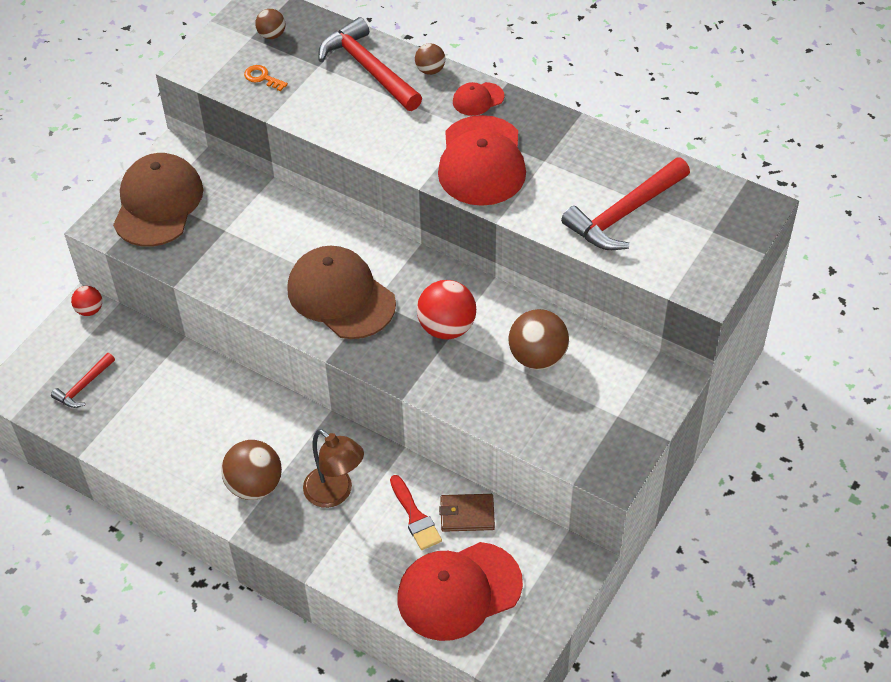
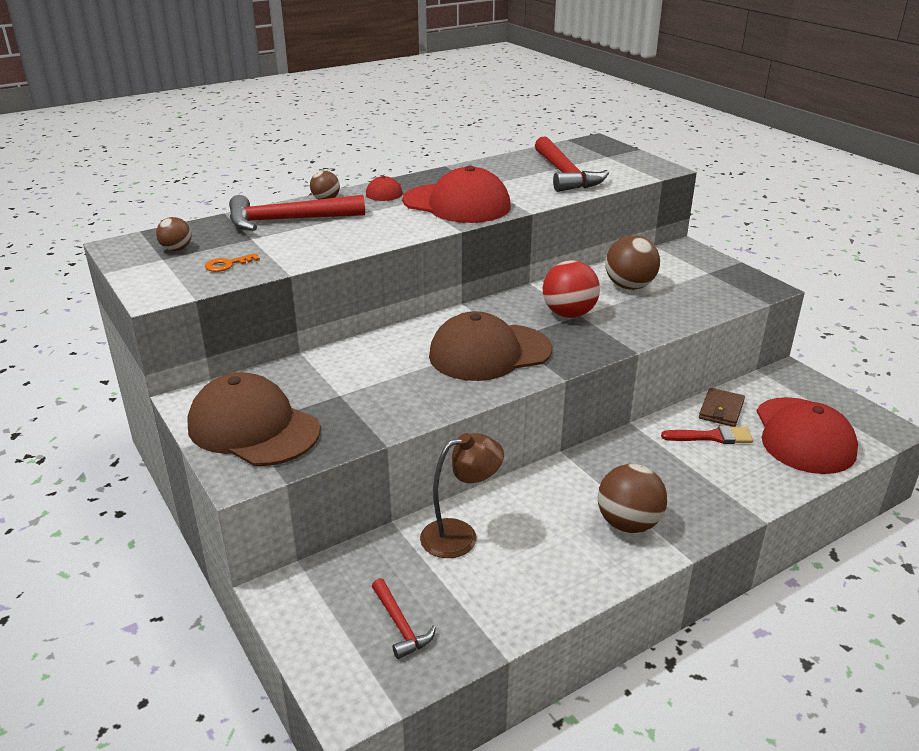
camera: 65 degrees left, 20 degrees down
(89, 310) = (285, 588): red ball -> none
(335, 493) = (664, 474): brown lamp -> brown lamp (460, 535)

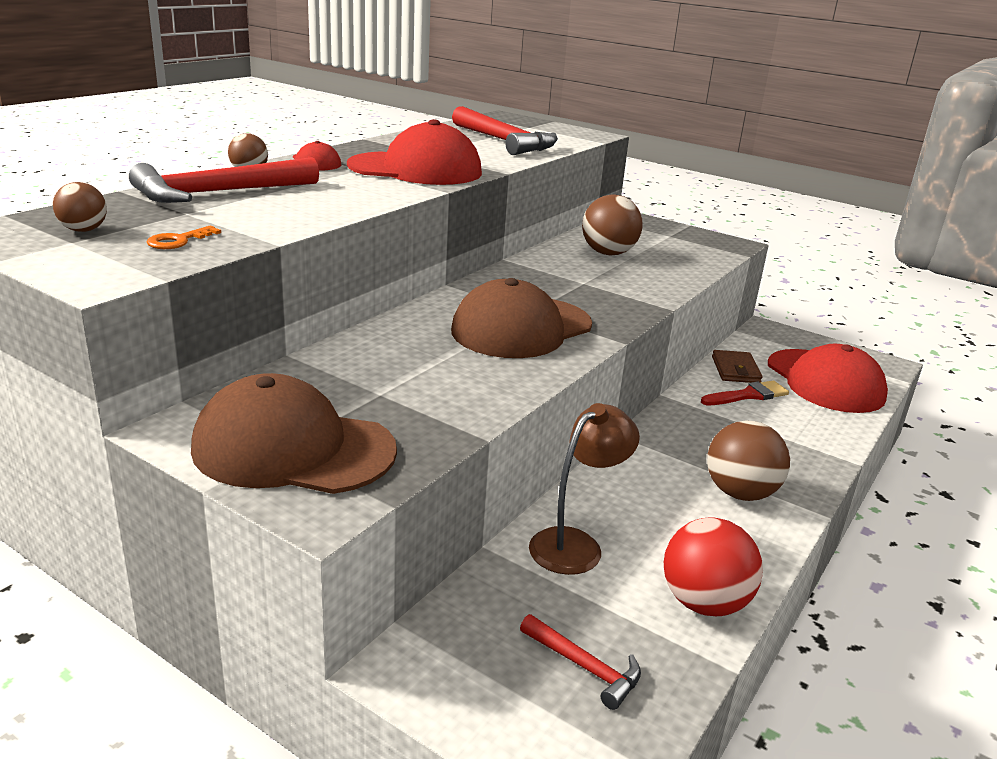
camera: 25 degrees left, 5 degrees down
(569, 314) = (571, 283): red ball -> red ball (704, 603)

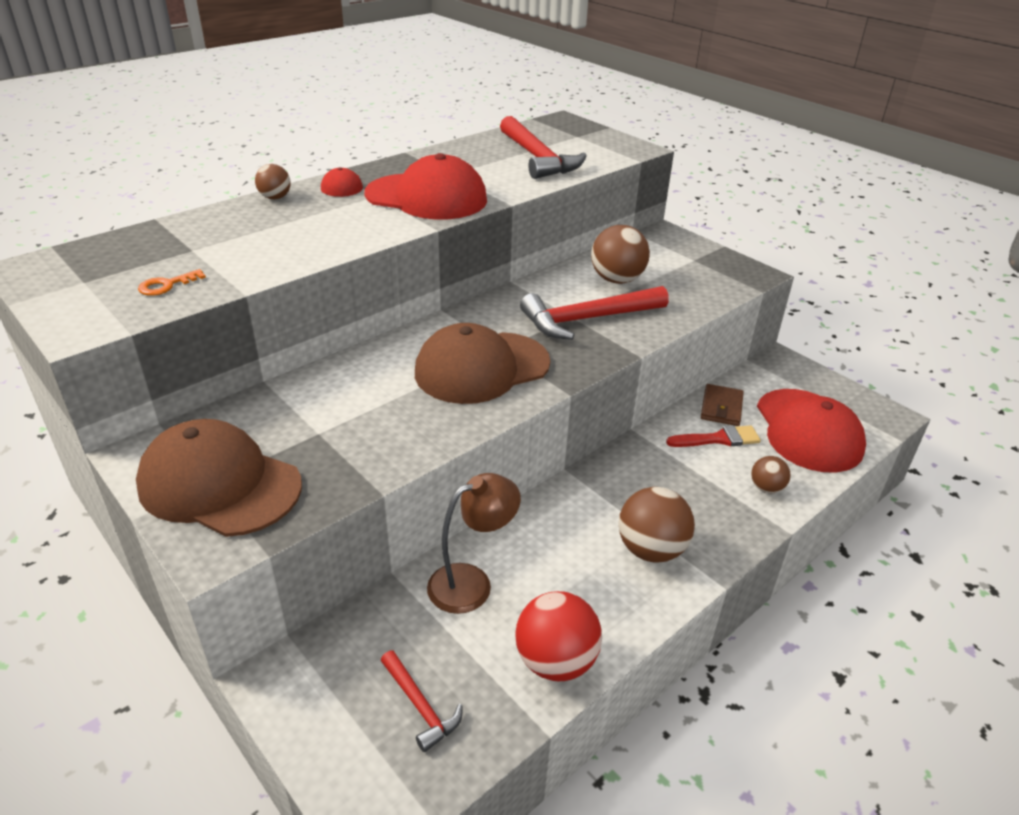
camera: 15 degrees right, 10 degrees up
(84, 230) = (100, 268): brown ball -> brown ball (766, 488)
(218, 193) = (233, 225): red hammer -> red hammer (587, 319)

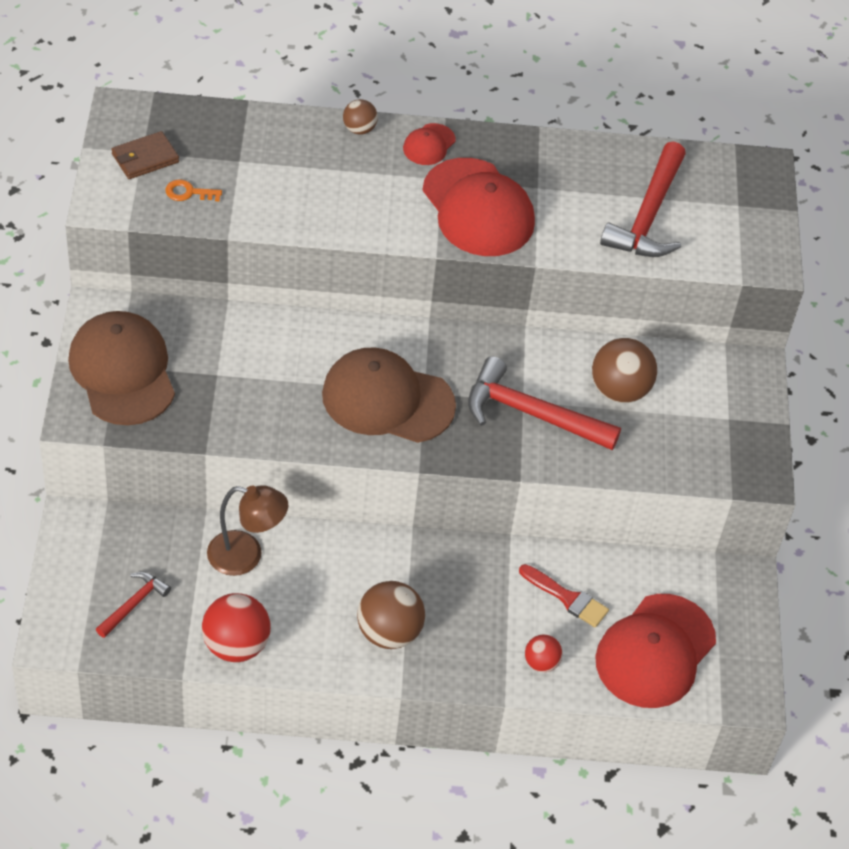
camera: 40 degrees right, 15 degrees up
(420, 706) = (134, 604): red hammer -> red hammer turned 150 degrees counterclockwise
(721, 408) = (614, 575): brown wallet -> brown wallet (145, 158)
(766, 488) = (541, 663): brown ball -> red ball

